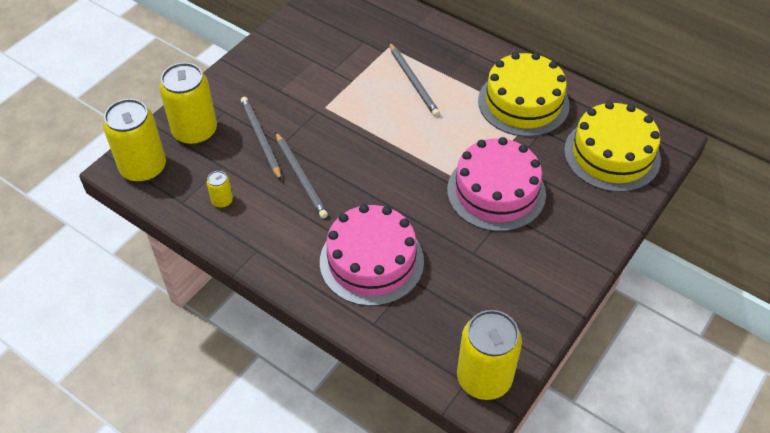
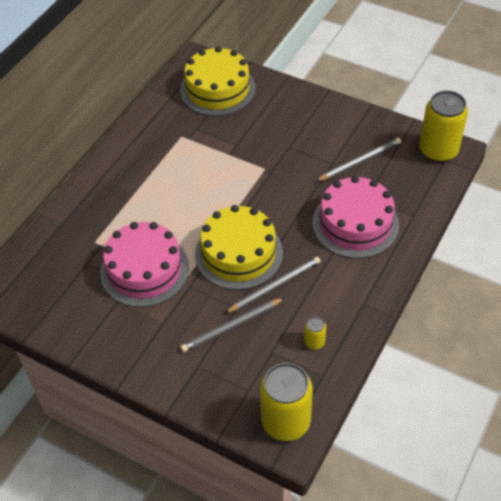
camera: 95 degrees left, 0 degrees up
(195, 131) = (229, 386): yellow can -> none
(413, 81) = (143, 218): grey pencil -> grey pencil (360, 161)
(496, 191) = (268, 153): pink cake -> pink cake (144, 270)
(523, 103) = (165, 142): yellow cake -> yellow cake (238, 253)

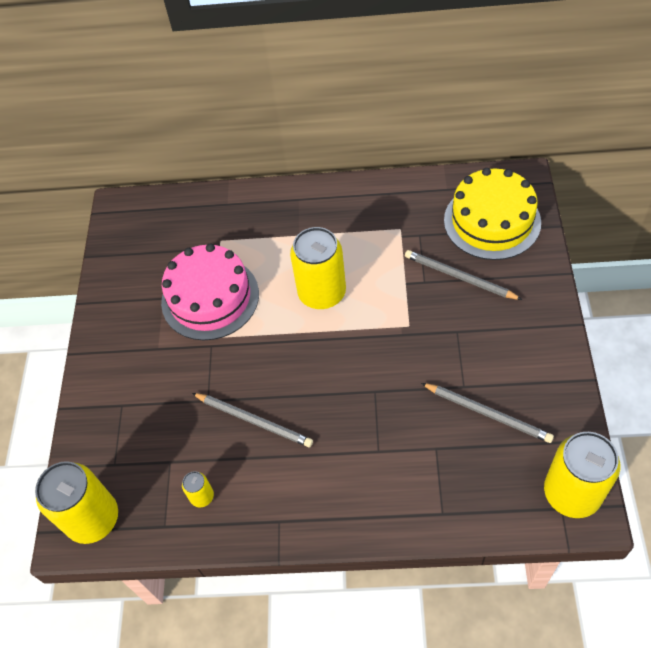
camera: 65 degrees right, 5 degrees up
(198, 202) = (322, 293): none -> yellow can
(231, 326) = (182, 408): grey pencil -> grey pencil (459, 277)
(238, 253) = (277, 365): yellow cake -> none
(355, 224) = (388, 456): pink cake -> none

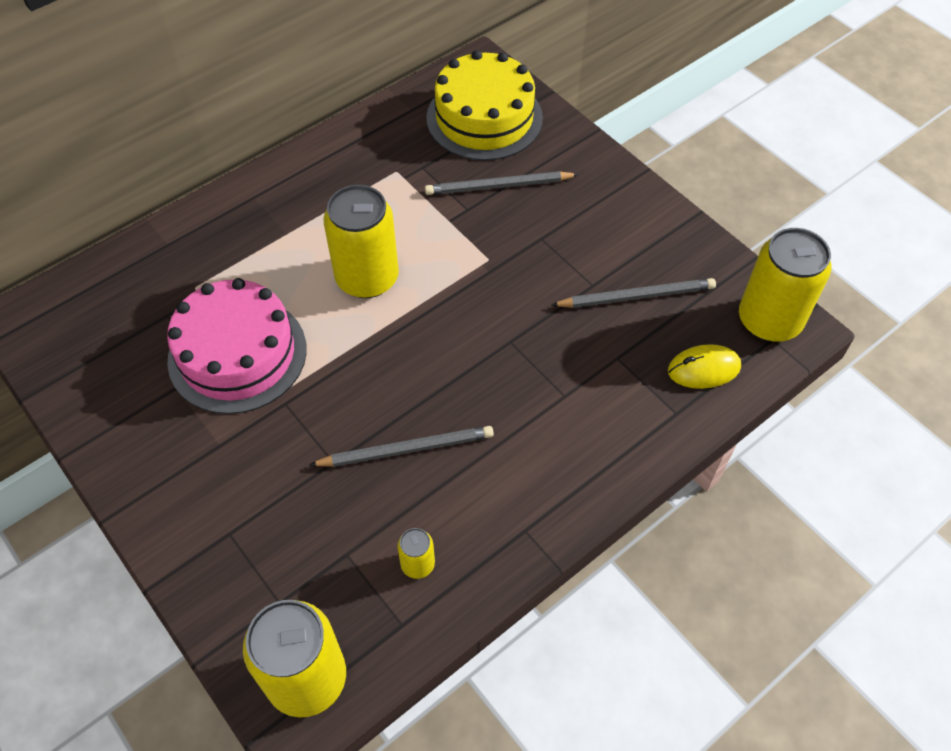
camera: 45 degrees left, 0 degrees up
(490, 496) = (703, 369): none -> yellow mouse

